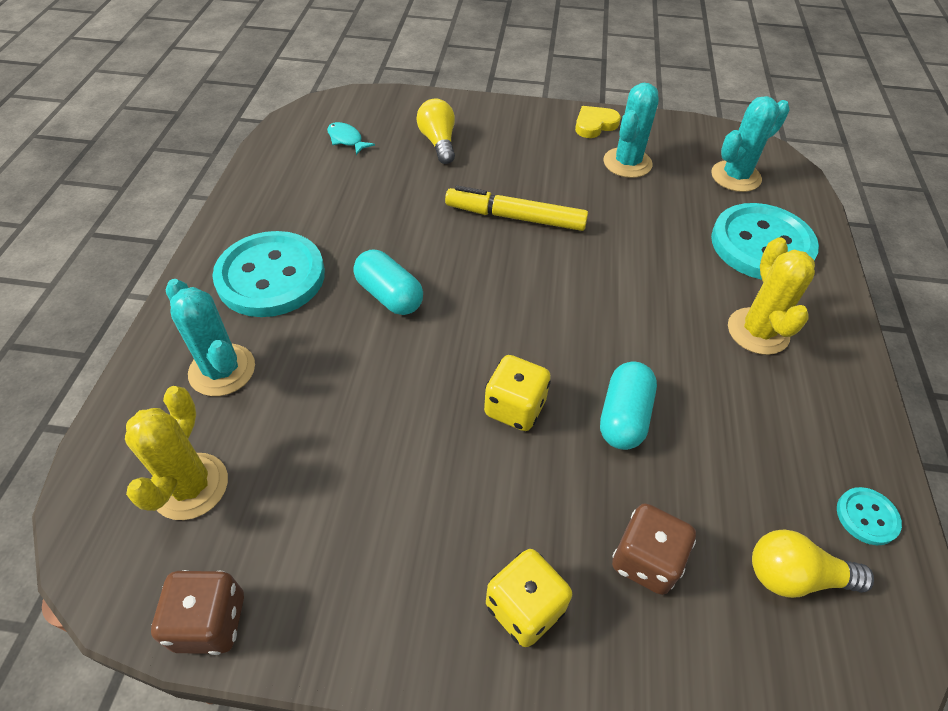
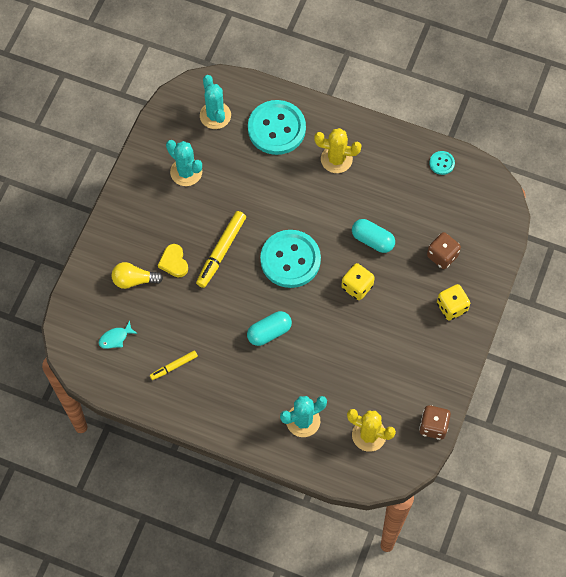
camera: 75 degrees left, 15 degrees up
(271, 277) = (239, 394): turquoise button -> turquoise button (290, 260)
(311, 198) = (174, 366): none -> yellow marker
(595, 125) = (140, 178): yellow heart -> yellow heart (174, 262)
(794, 576) = (460, 203): yellow light bulb -> none

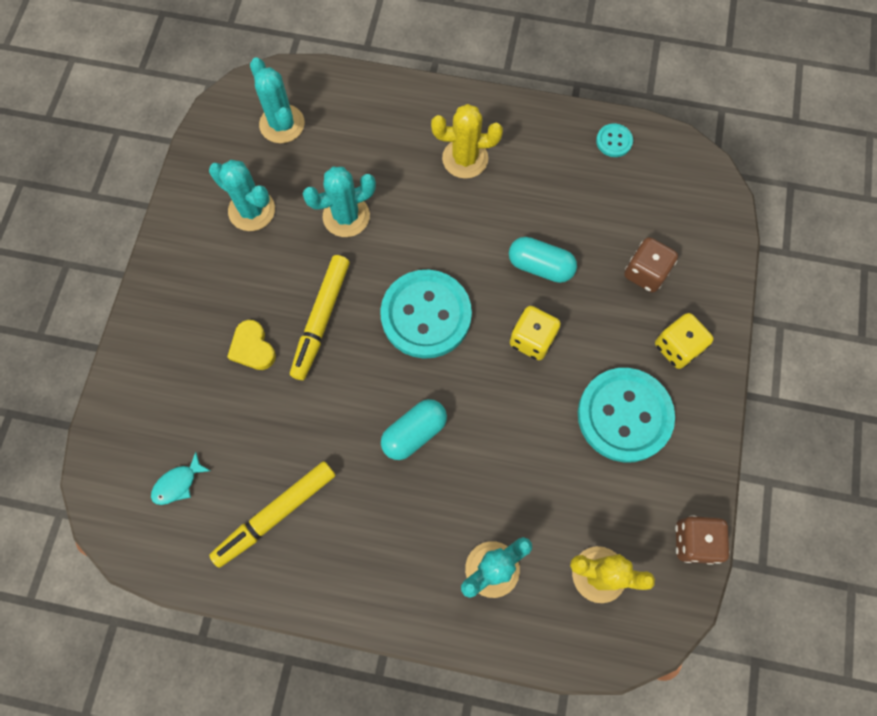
camera: 10 degrees left, 5 degrees up
(134, 280) = (195, 385): yellow light bulb -> none
(174, 366) = (275, 514): yellow marker -> yellow marker, size x1.75
(249, 186) = (346, 216): none -> turquoise cactus
(276, 128) = (372, 129): turquoise button -> turquoise button (624, 415)

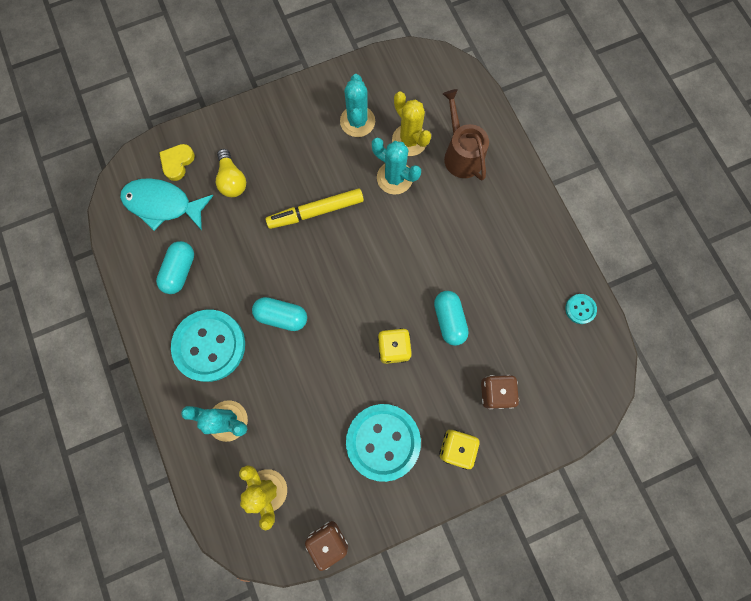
camera: 55 degrees right, 5 degrees up
(178, 483) = (163, 204): turquoise fish -> turquoise fish, size x2.09
(212, 385) = (232, 180): none -> yellow light bulb
(252, 348) = (270, 185): yellow heart -> yellow heart (177, 162)
(275, 514) = (180, 271): yellow marker -> turquoise capsule
(282, 124) = (428, 96): turquoise cactus -> none
(372, 137) = (461, 155): none -> brown watering can
(426, 315) = (363, 271): turquoise button -> turquoise button (209, 346)
(465, 158) = (490, 221): yellow cactus -> yellow cactus (409, 140)

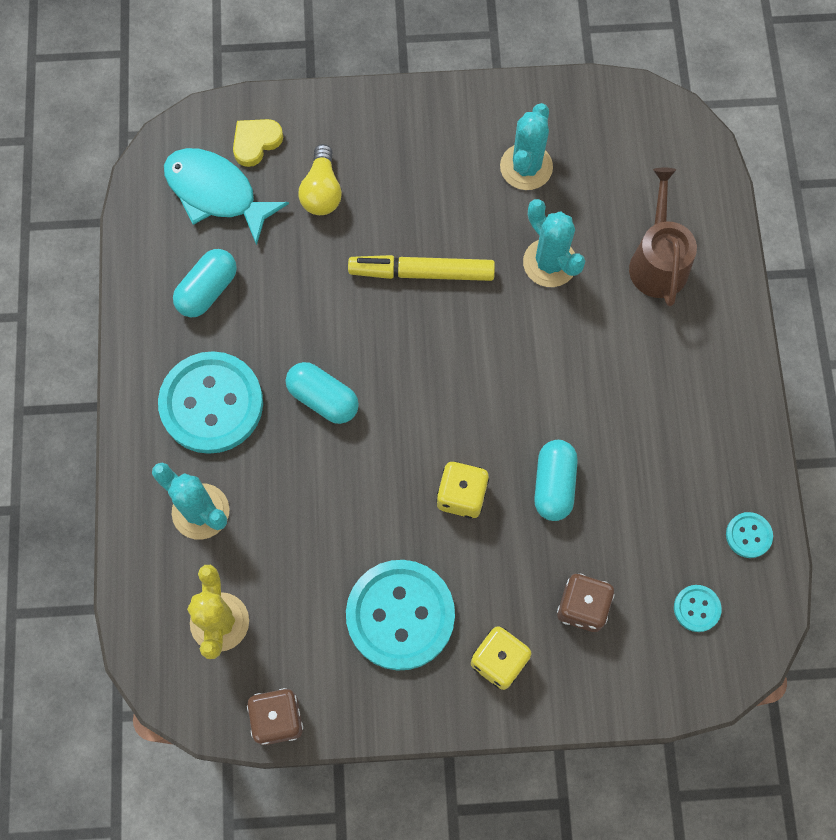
camera: 20 degrees right, 5 degrees down
(409, 140) = (590, 217): yellow cactus -> none
(566, 367) = (696, 608): none -> turquoise button

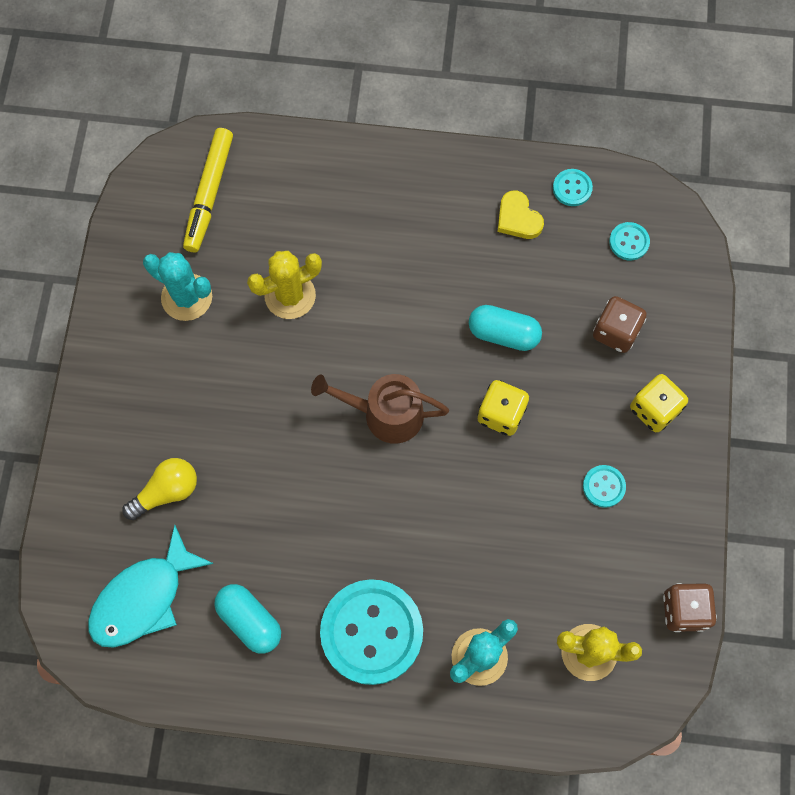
camera: 80 degrees left, 0 degrees up
(256, 142) = (95, 550): yellow heart -> yellow heart (518, 218)
(322, 191) = (166, 492): yellow light bulb -> yellow light bulb turned 45 degrees counterclockwise
(323, 398) = (386, 523): turquoise capsule -> none
(400, 615) = (603, 486): turquoise button -> turquoise button, size x0.43
(421, 272) = (275, 411): yellow marker -> yellow marker (209, 194)
(549, 263) = (290, 295): turquoise cactus -> yellow cactus
(657, 262) = (309, 204): brown watering can -> brown watering can (386, 414)

